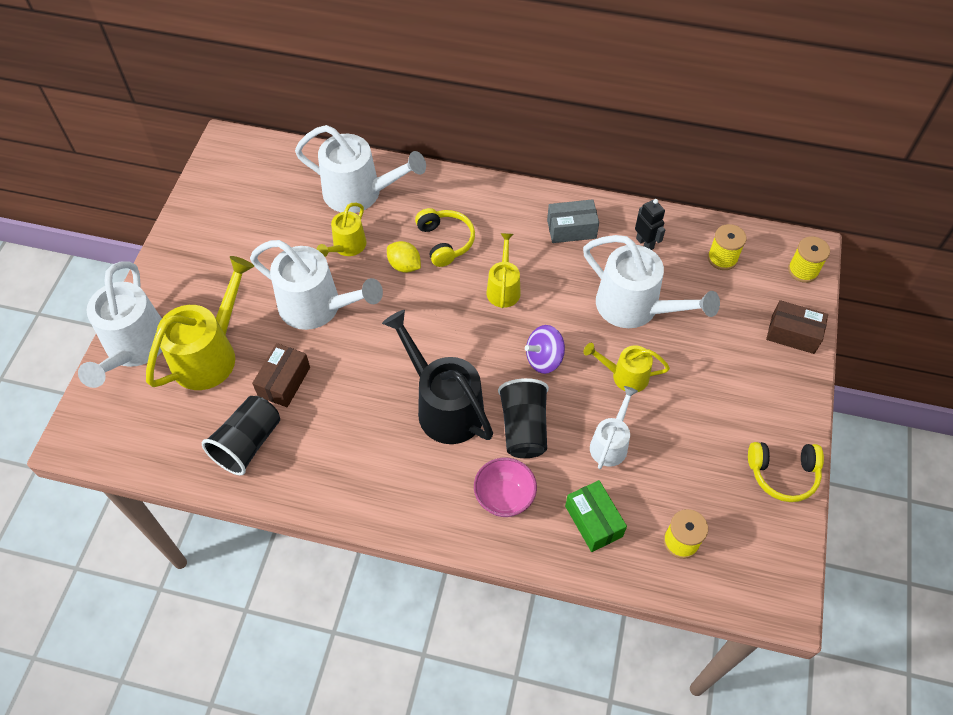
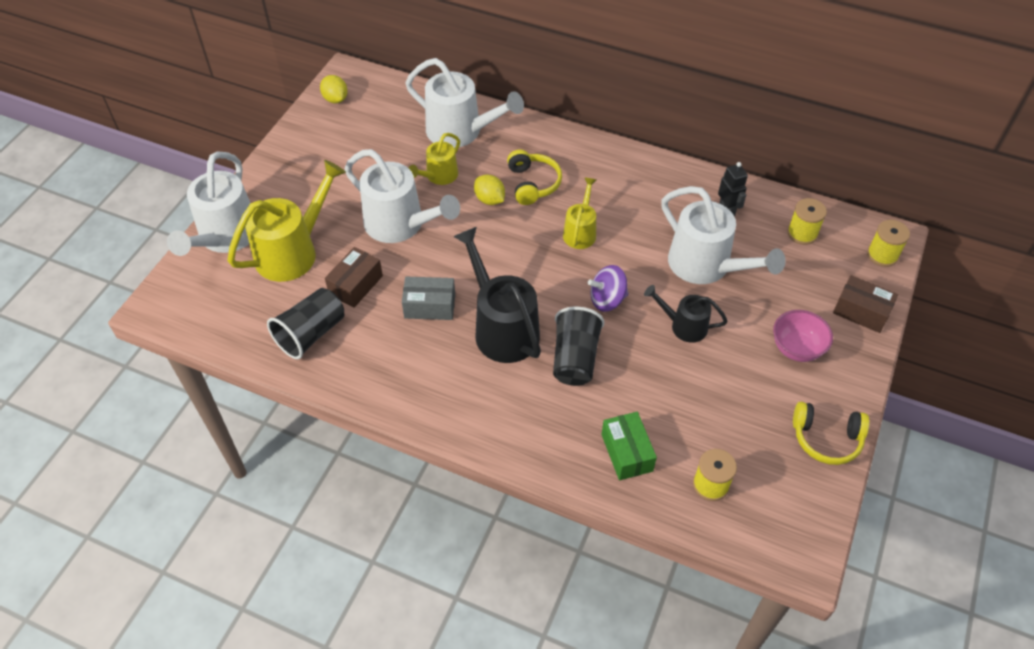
camera: 10 degrees right, 5 degrees down
(220, 173) = (335, 99): none -> yellow lemon
(504, 497) = (543, 418): pink bowl -> pink bowl (796, 349)
(571, 229) = (657, 188): grey box -> grey box (430, 306)
(610, 443) = (657, 385): white watering can -> none
(624, 376) = (683, 326): yellow watering can -> black watering can

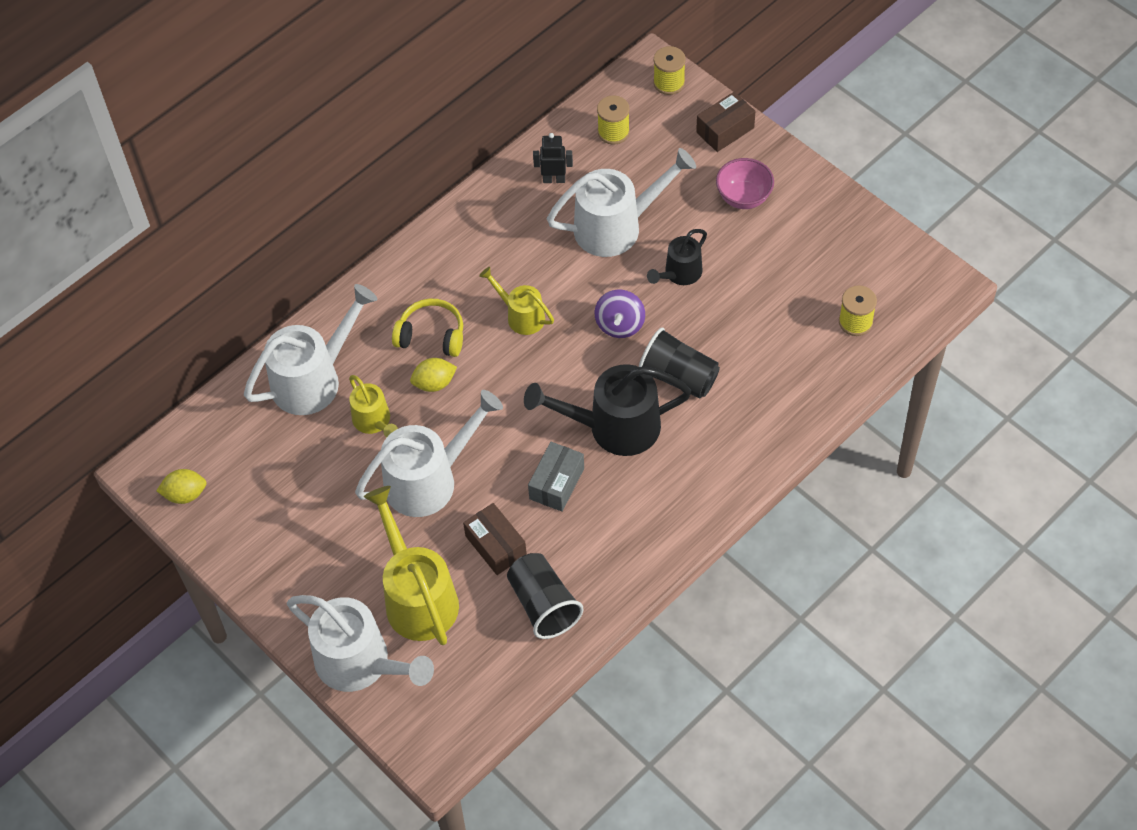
camera: 65 degrees left, 5 degrees up
(627, 452) = (798, 373): green box -> none
(826, 439) = (844, 218): yellow headphones -> none

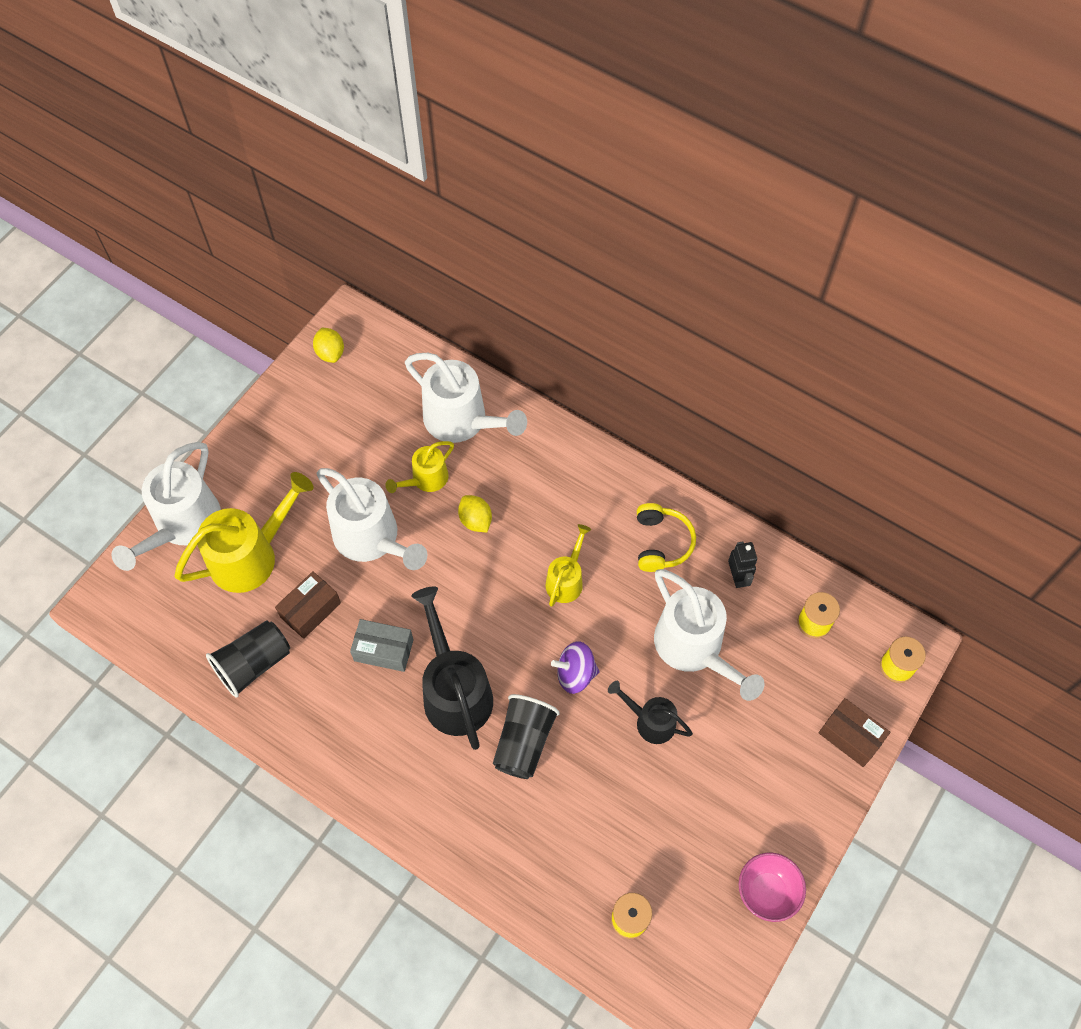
camera: 75 degrees right, 5 degrees up
(431, 335) = (528, 506): yellow headphones -> yellow headphones (661, 543)
(743, 197) = (765, 771): pink bowl -> pink bowl (767, 891)

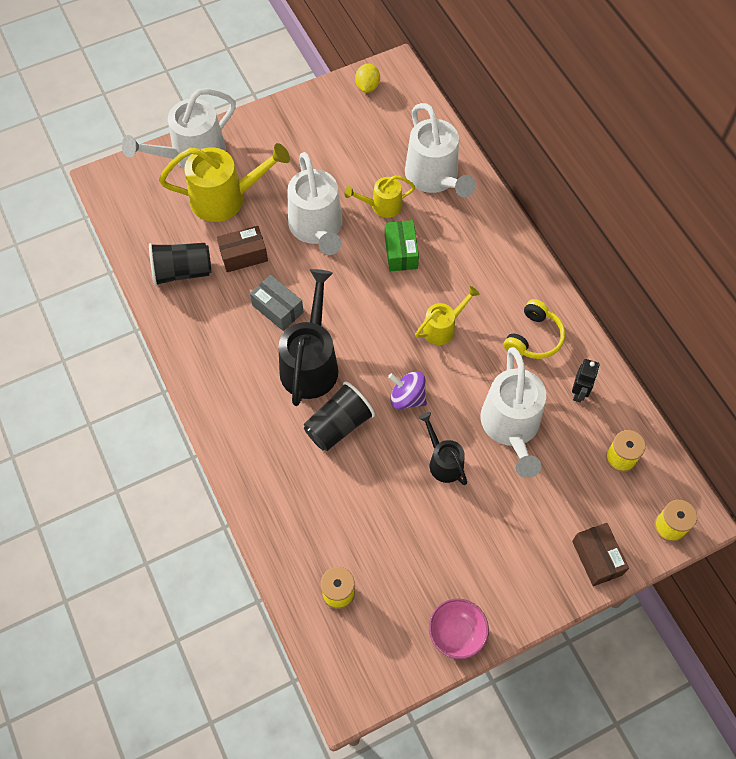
camera: 30 degrees right, 0 degrees up
(475, 520) = (401, 252): yellow lemon -> green box

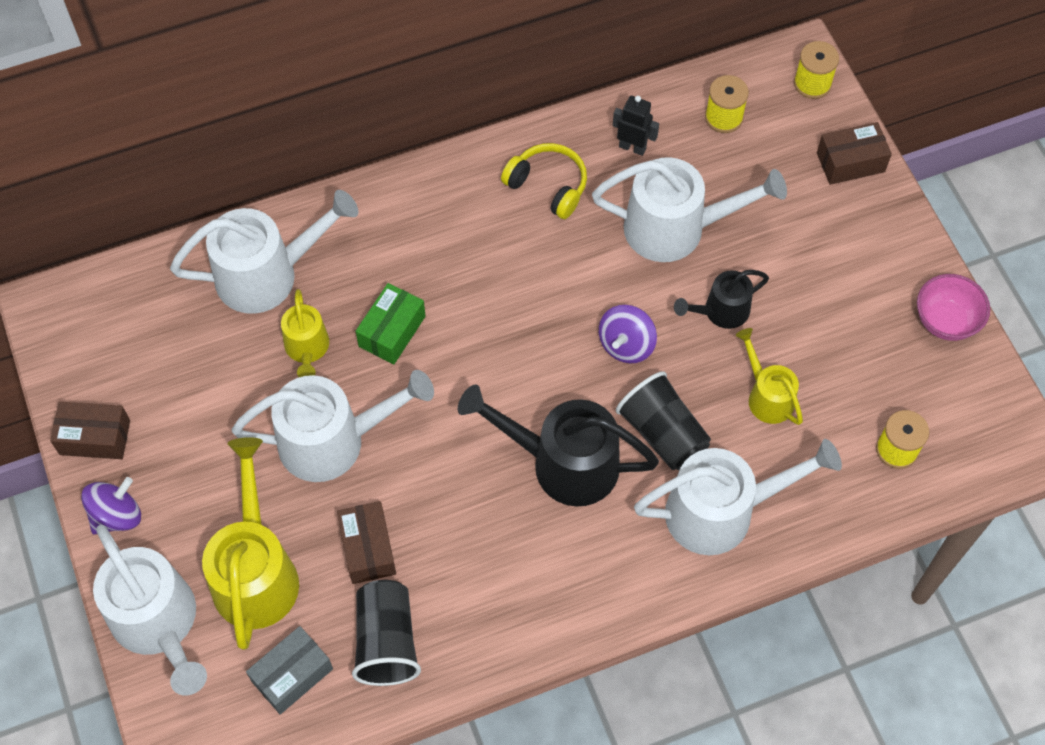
camera: 85 degrees left, 0 degrees up
(259, 125) = (116, 515): none -> purple spinning top
(277, 308) = (469, 503): grey box -> grey box (292, 675)
(280, 467) = (722, 511): none -> white watering can
(310, 106) = (95, 437): none -> brown box
(367, 86) = (73, 350): yellow lemon -> none
(401, 252) = (392, 331): green box -> green box turned 60 degrees counterclockwise
(443, 327) = (522, 291): yellow watering can -> yellow watering can (766, 396)

